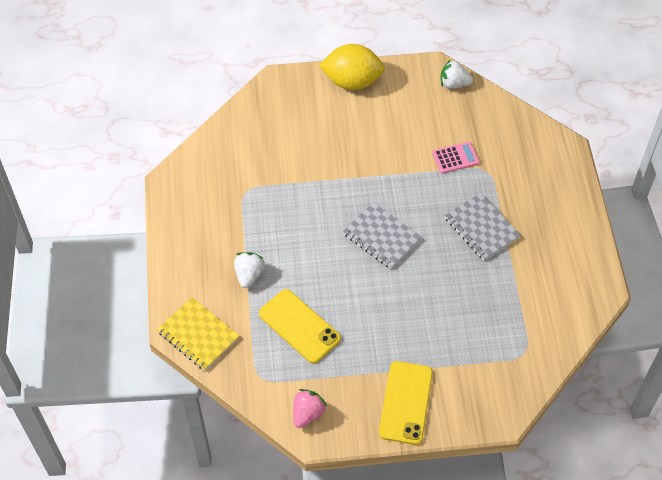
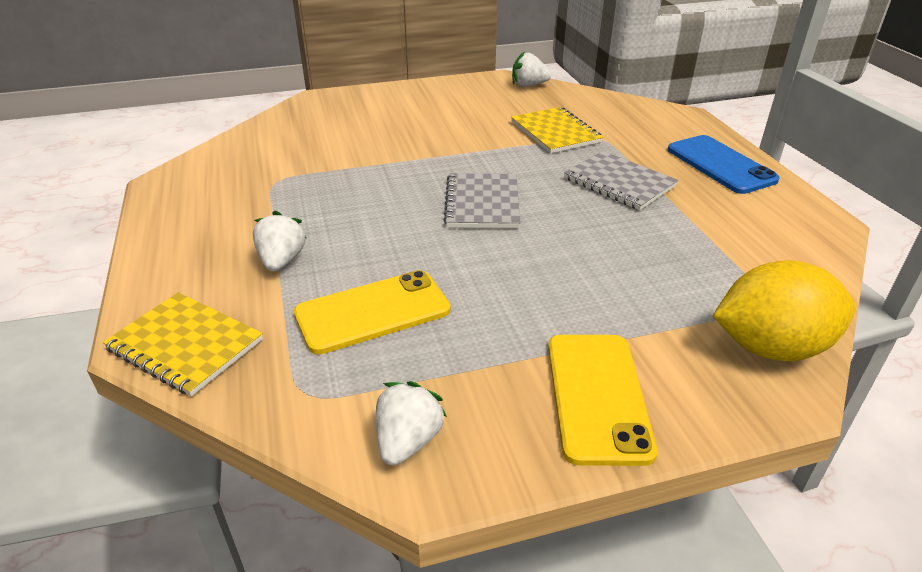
camera: 10 degrees left, 20 degrees down
(299, 326) = (372, 312): yellow phone -> yellow phone turned 60 degrees counterclockwise
(307, 413) = (408, 441): pink strawberry -> white strawberry
(352, 81) = (408, 92): yellow lemon -> yellow lemon (770, 347)
(381, 236) = (482, 203): grey notebook -> grey notebook turned 60 degrees clockwise
(455, 158) = (555, 132): pink calculator -> yellow notebook
(562, 217) = (720, 165): none -> blue phone

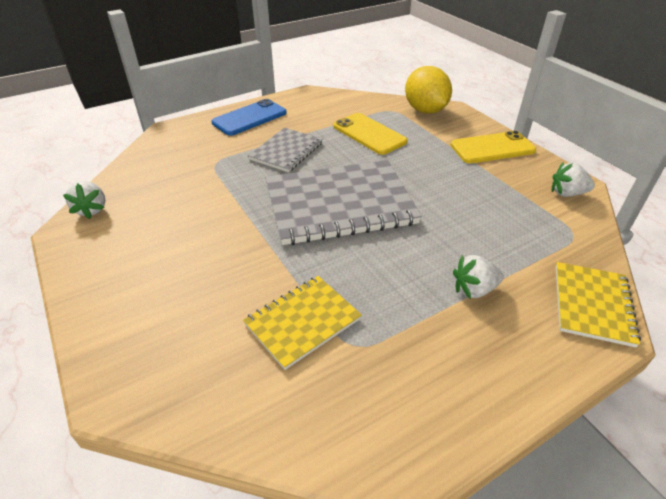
camera: 105 degrees left, 5 degrees up
(372, 312) = (492, 227): yellow phone -> yellow phone (369, 134)
(482, 203) = (339, 204): grey notebook -> grey notebook, size x1.83
(555, 132) = (207, 183): yellow notebook -> yellow notebook (302, 322)

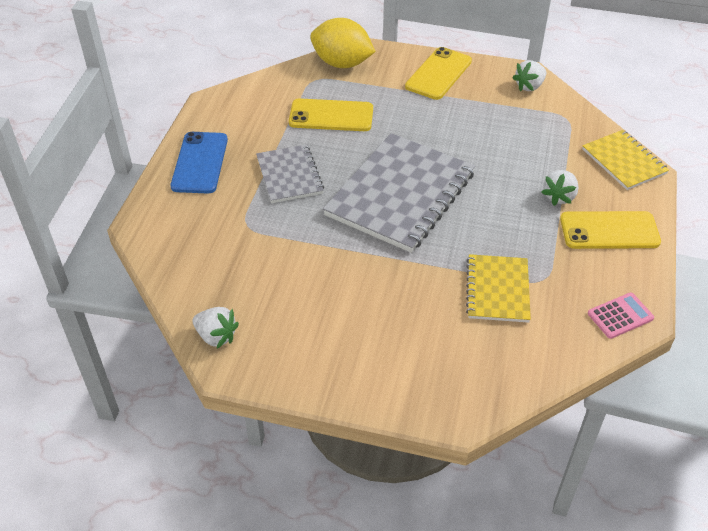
camera: 45 degrees left, 5 degrees up
(380, 443) = (620, 316): none -> pink calculator
(486, 353) = (609, 230): none -> yellow phone

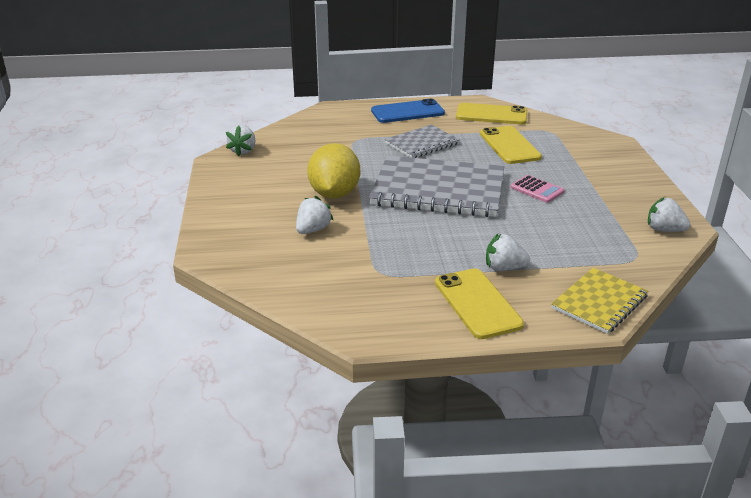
camera: 70 degrees right, 15 degrees down
(342, 63) = (584, 137): yellow lemon -> yellow lemon (334, 194)
(438, 74) = (624, 180): yellow phone -> yellow phone (491, 115)
(444, 311) = (313, 230): none -> white strawberry
(497, 290) = (353, 251): yellow notebook -> none
(620, 316) = (359, 322): pink calculator -> pink calculator (537, 189)

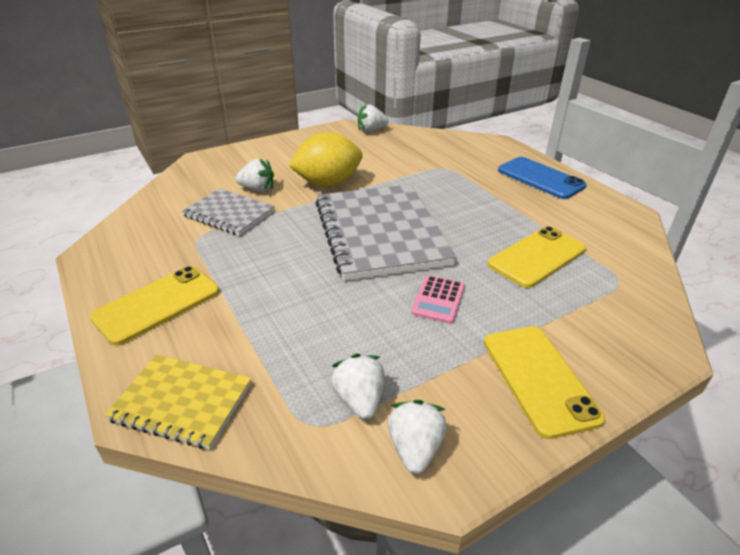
camera: 65 degrees right, 5 degrees up
(422, 143) = (475, 201): grey notebook -> grey notebook (229, 213)
(491, 115) = (606, 228): yellow phone -> yellow phone (538, 379)
(504, 268) = (235, 309): white strawberry -> white strawberry (359, 400)

